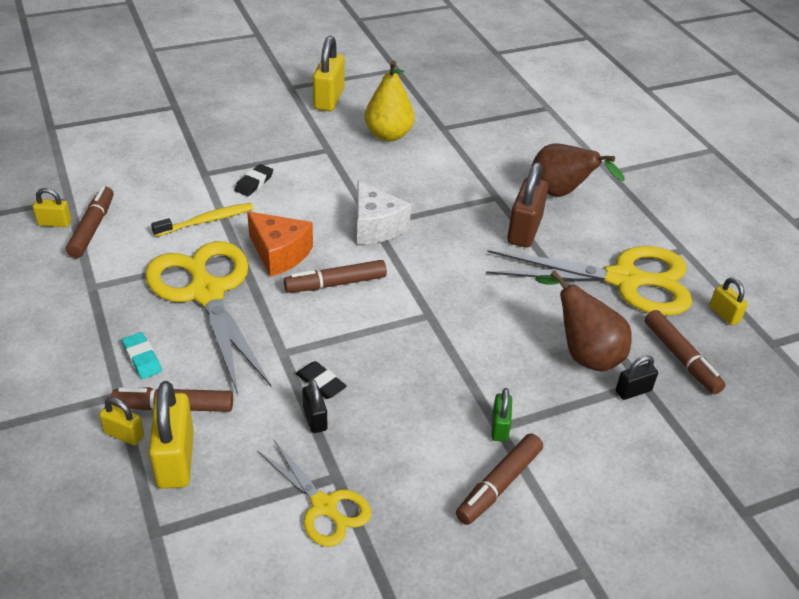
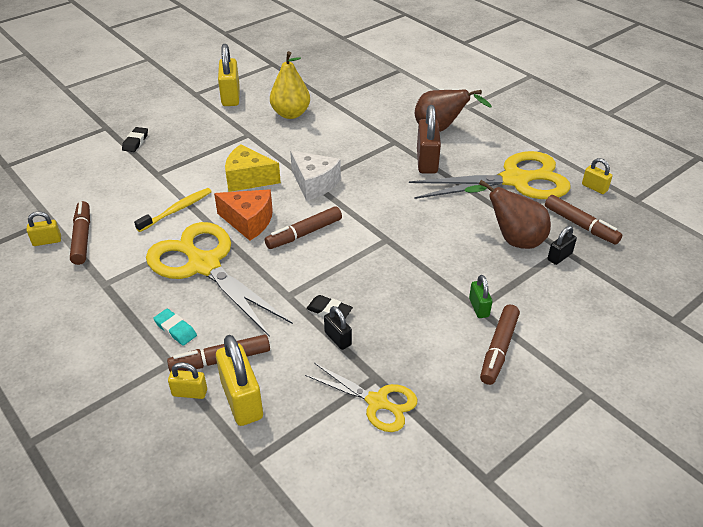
camera: 15 degrees left, 0 degrees up
(254, 183) = (201, 172): black eraser -> black eraser (135, 142)
(302, 203) = (248, 179): none -> yellow cheese

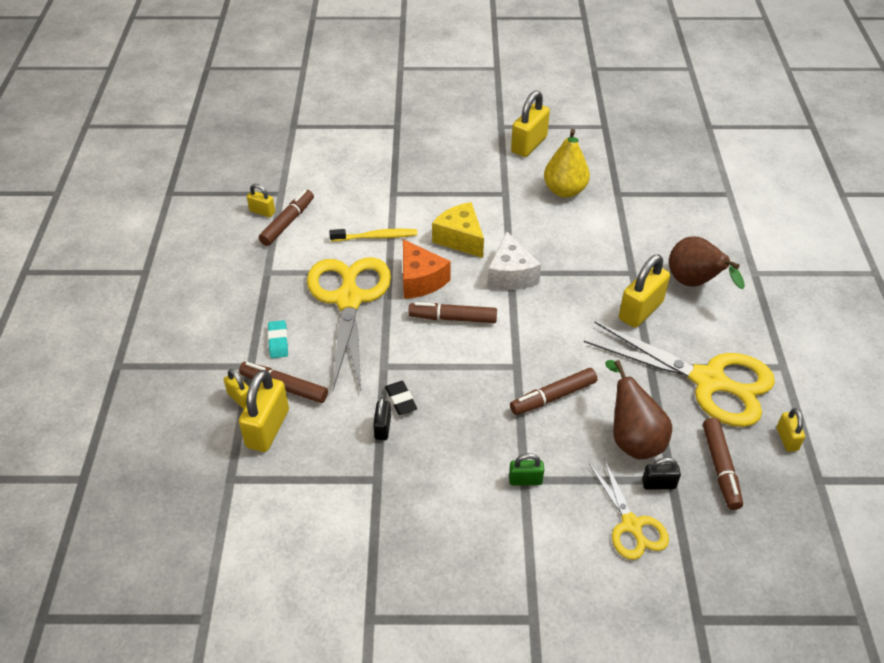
camera: 40 degrees right, 5 degrees up
(135, 142) = (406, 152): black eraser -> none
(377, 402) = (356, 499): yellow scissors -> yellow scissors (631, 525)
(427, 161) = (640, 310): brown padlock -> yellow padlock
(479, 307) = (525, 480): green padlock -> green padlock turned 60 degrees clockwise
(499, 349) = (500, 527): brown marker -> brown marker (553, 397)

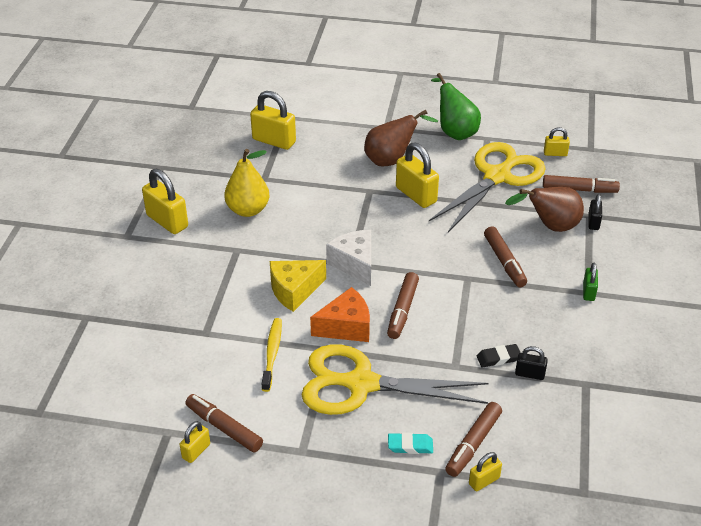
camera: 80 degrees left, 5 degrees down
(267, 428) = (524, 460): yellow padlock -> yellow padlock (274, 141)
(511, 275) = (354, 264): white cheese -> white cheese turned 120 degrees counterclockwise
(631, 525) = (630, 243): yellow scissors -> none
(779, 334) = (454, 131): none -> green pear

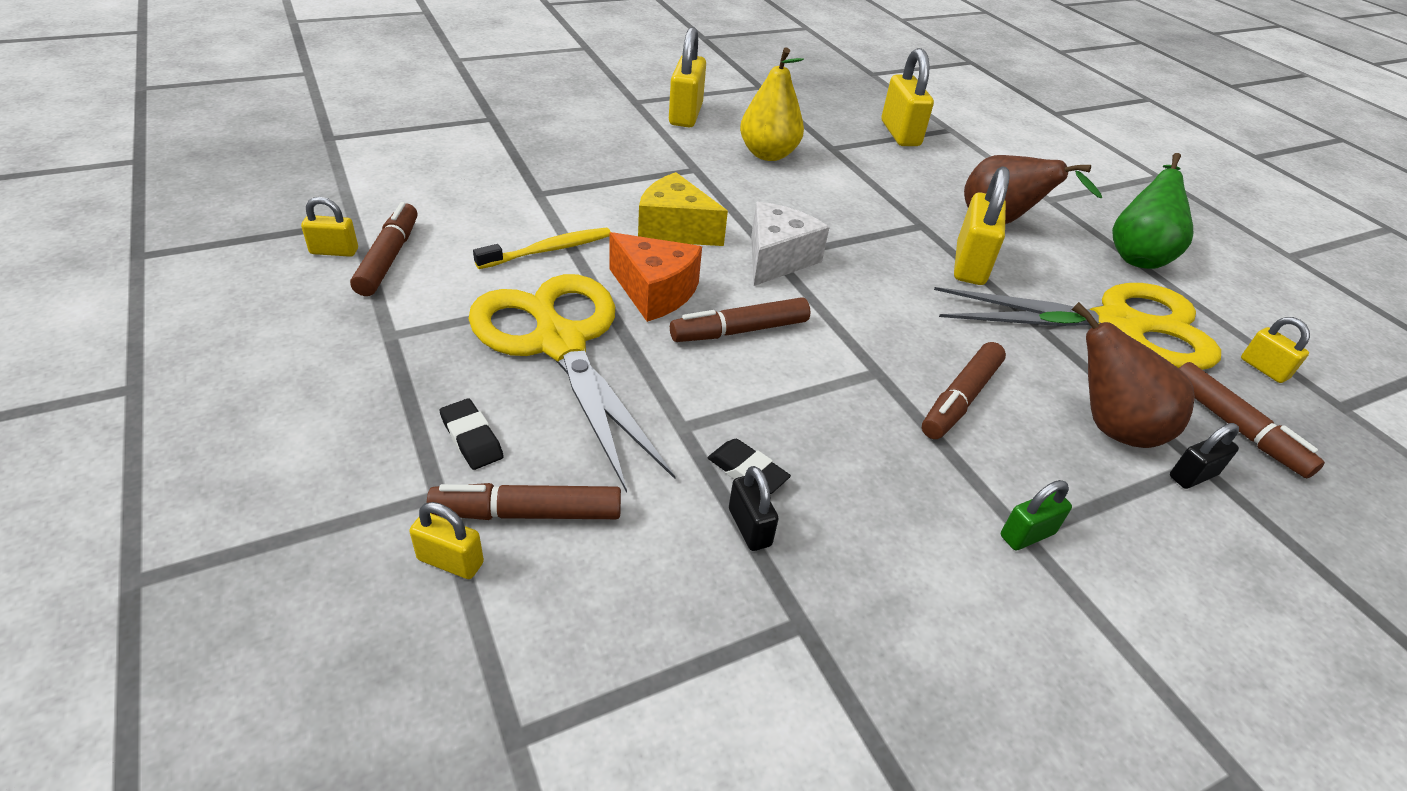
camera: 50 degrees right, 0 degrees up
(410, 446) = (472, 438): turquoise eraser -> black eraser

